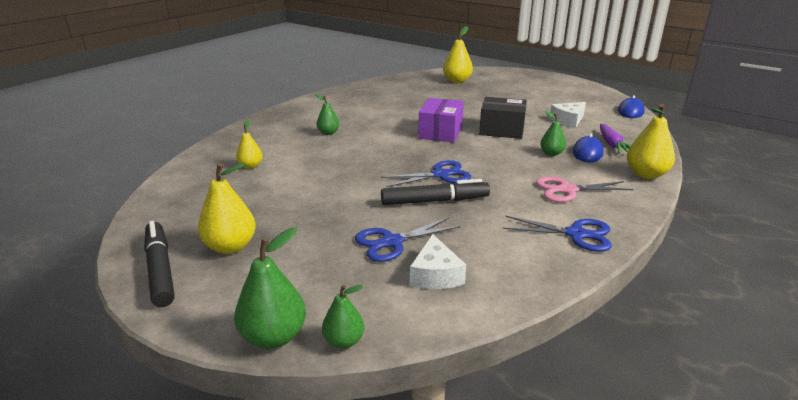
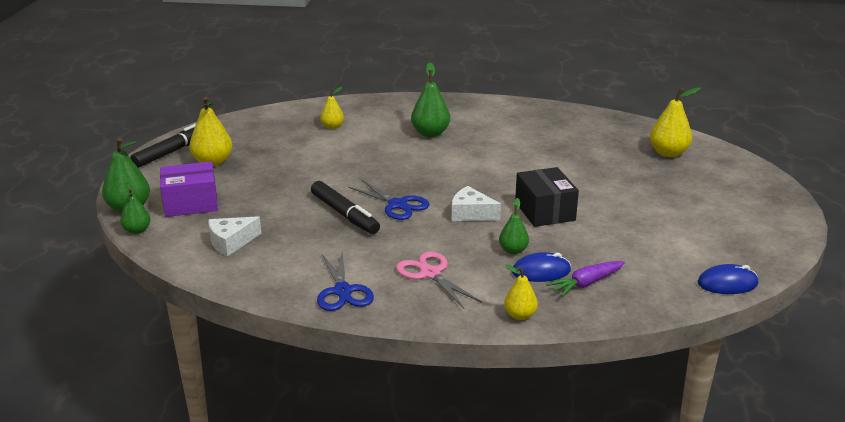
camera: 60 degrees right, 0 degrees up
(328, 133) = (430, 133): green pear -> green pear, size x1.64
(392, 242) = (263, 214): blue scissors -> none
(440, 132) = (496, 181): purple box -> purple box (191, 203)
(568, 120) = (628, 245): white cheese -> white cheese (471, 213)
(646, 174) = (520, 315): yellow pear -> yellow pear, size x0.61

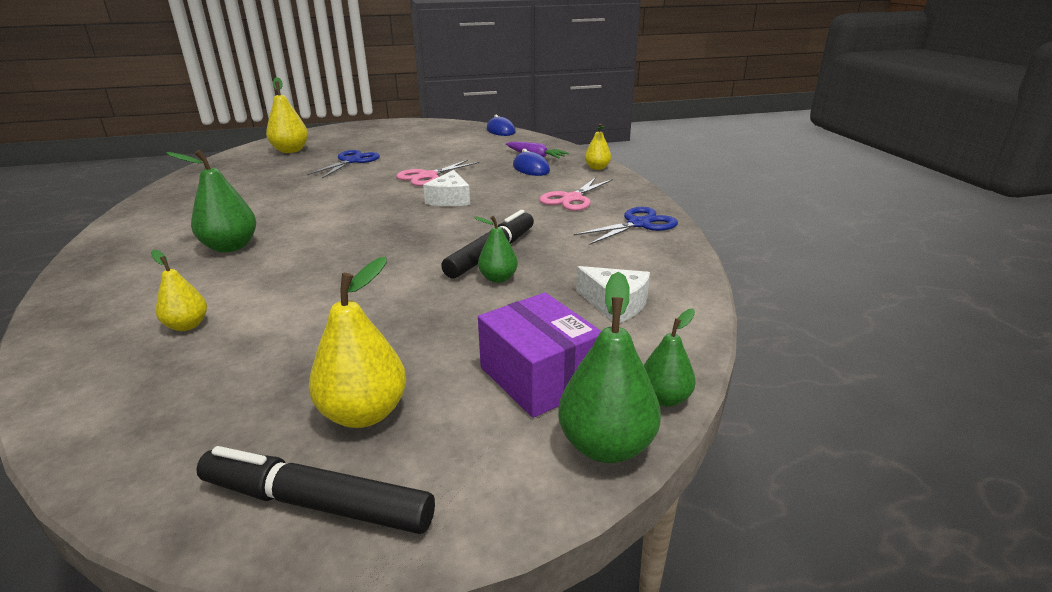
camera: 110 degrees left, 0 degrees up
(397, 205) = (450, 231): blue scissors -> blue scissors (351, 161)
(513, 250) = (506, 179): green pear -> green pear (498, 278)
(544, 211) = (428, 176): black box -> pink scissors

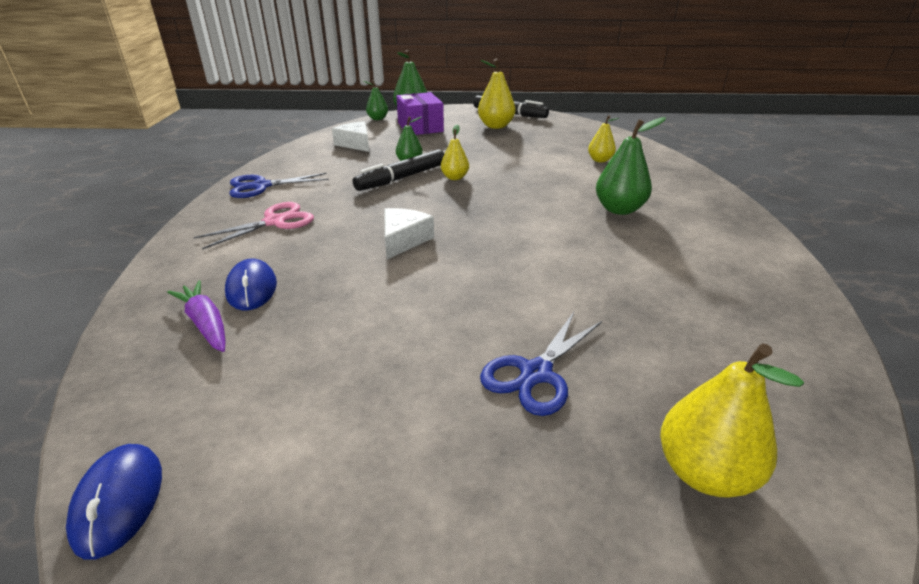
camera: 165 degrees left, 5 degrees up
(428, 176) = (411, 293): pink scissors -> none
(597, 168) = (165, 273): yellow pear -> yellow pear (455, 177)

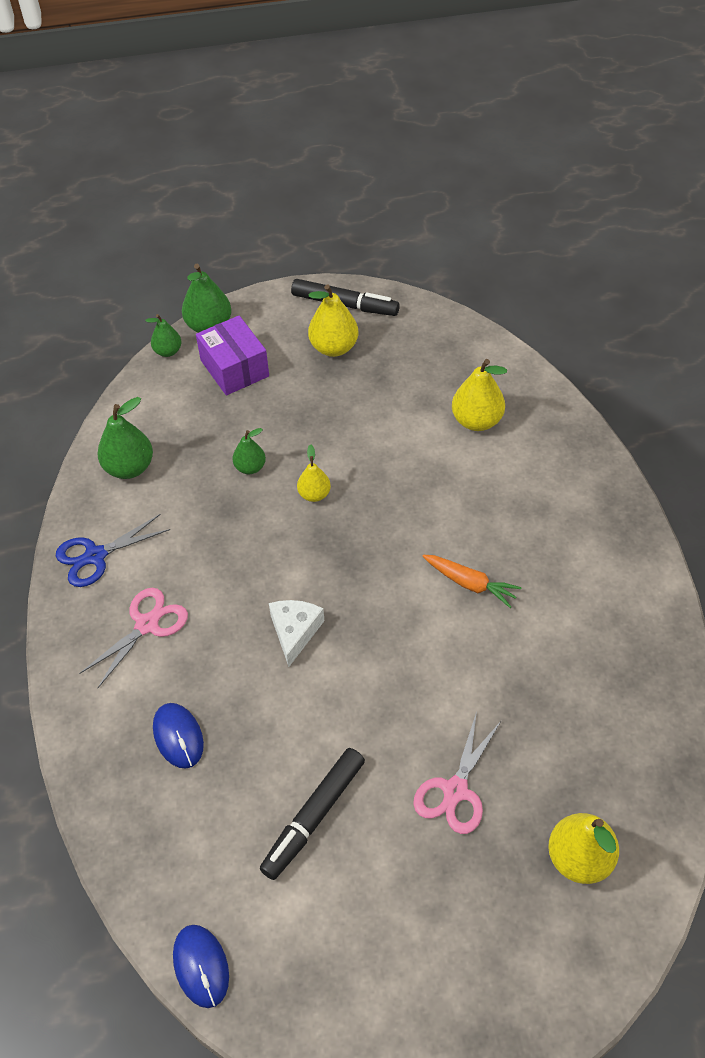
camera: 10 degrees left, 20 degrees up
(206, 323) = (162, 791): purple carrot -> none
(355, 144) = (166, 431): white cheese -> none
(402, 178) = (253, 507): black marker -> black marker (314, 816)
(536, 373) = (455, 791): blue scissors -> pink scissors
(581, 233) = (470, 583): none -> orange carrot
(600, 160) = (477, 421): yellow pear -> yellow pear, size x1.64
(619, 209) = (505, 530): green pear -> green pear (129, 467)

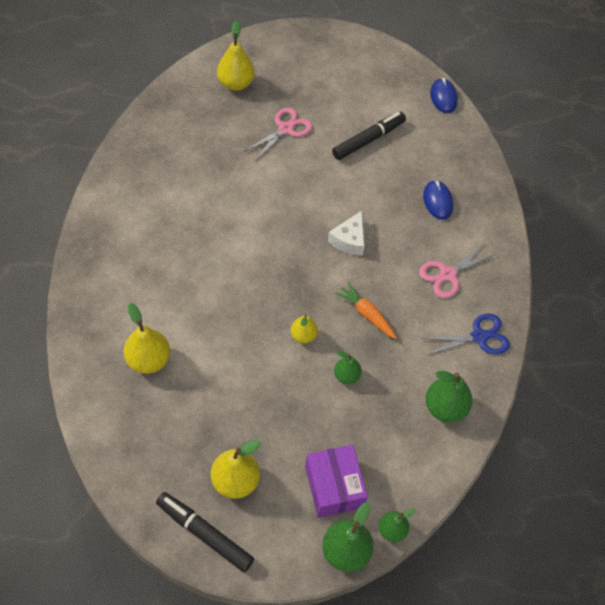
camera: 170 degrees left, 5 degrees up
(470, 583) = (220, 235): orange carrot -> orange carrot (366, 314)

